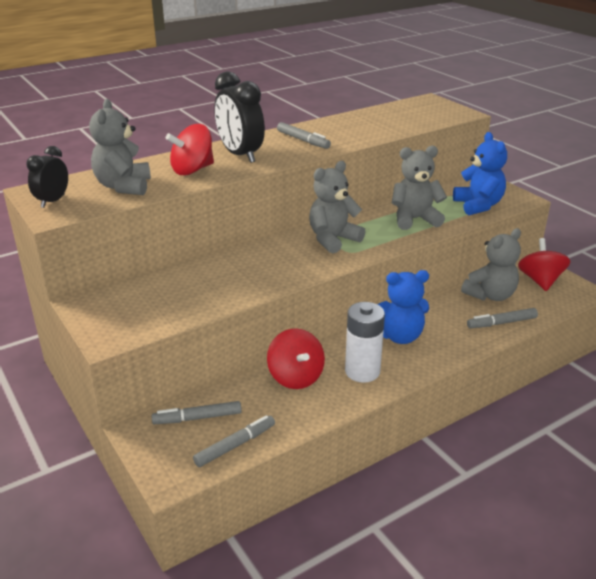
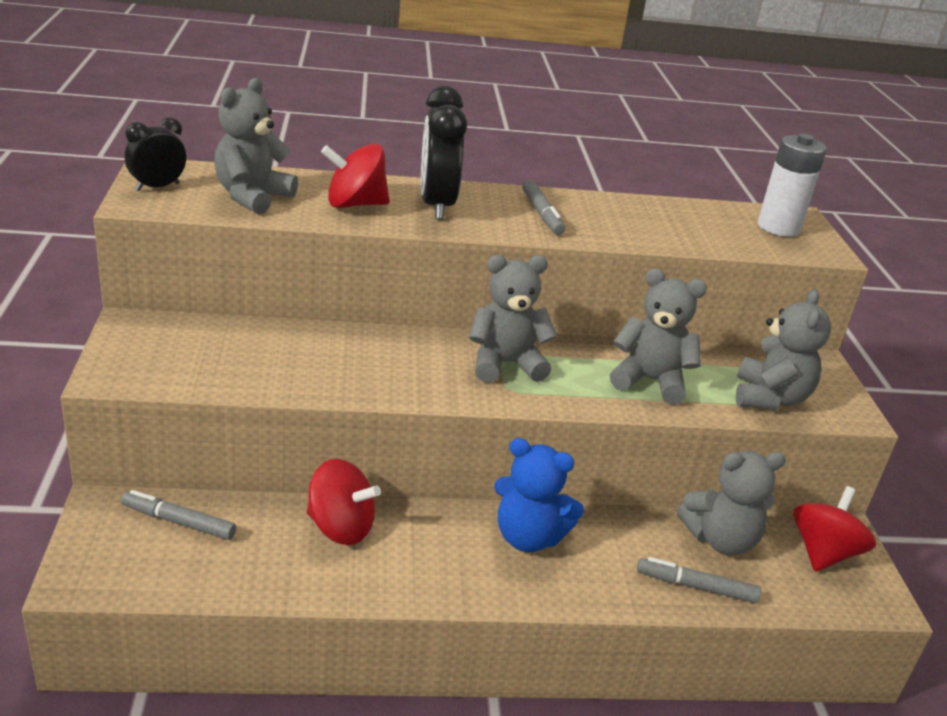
camera: 25 degrees right, 0 degrees up
(234, 445) = (184, 576): grey marker -> none
(295, 377) = (340, 527): red spinning top -> red spinning top turned 75 degrees counterclockwise
(362, 371) = (430, 560): white battery -> white battery (778, 227)
(478, 206) = (769, 398): blue teddy bear -> grey teddy bear

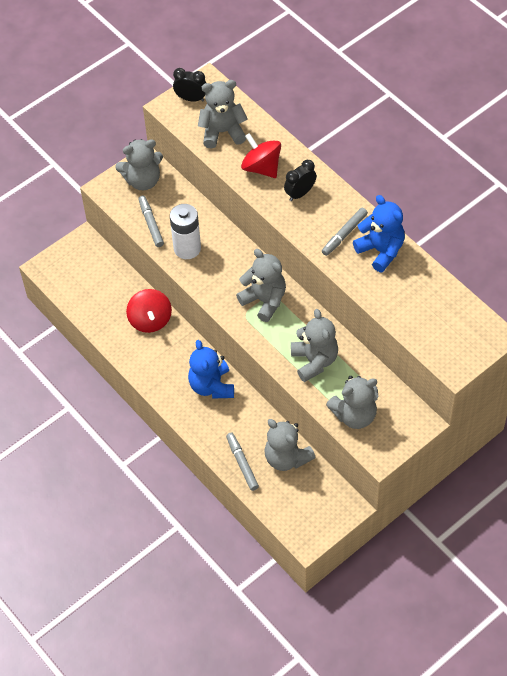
camera: 60 degrees right, 25 degrees up
(156, 342) = (143, 180): none -> grey teddy bear
(179, 522) = (100, 270): grey marker -> grey marker (151, 224)
(437, 205) = (300, 193): black clock -> black clock, size x0.60
(597, 209) = (381, 251): none -> blue teddy bear
(778, 227) = (462, 333): white battery -> white battery (187, 248)
(823, 553) = (320, 503): red spinning top -> none

